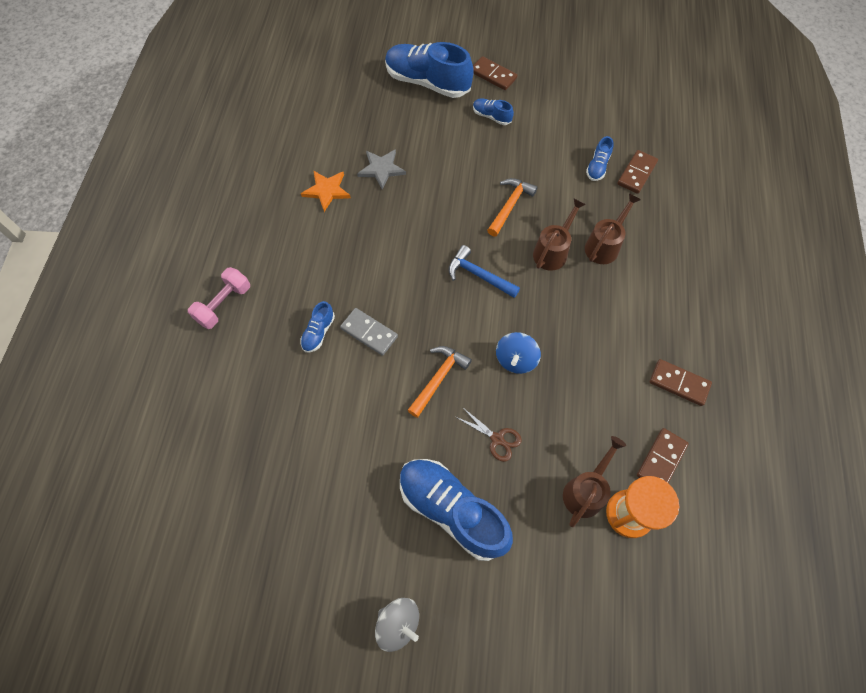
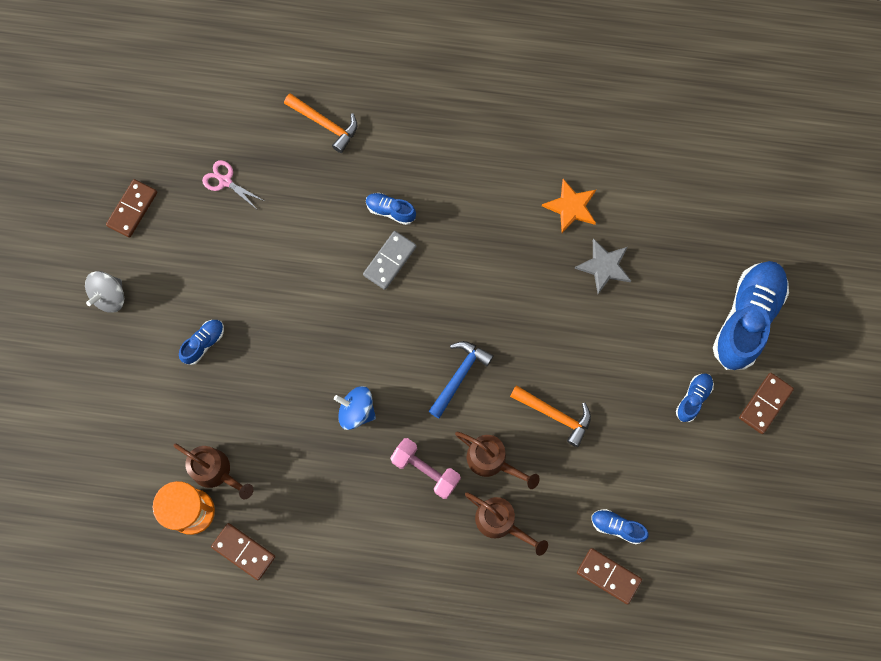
camera: 90 degrees right, 10 degrees up
(224, 304) = (423, 115): pink dumbbell -> pink dumbbell (425, 470)
(271, 495) = (225, 181): none -> pink scissors
(438, 378) = (337, 331): orange hammer -> orange hammer (325, 124)
(452, 510) = (204, 343): blue shoe -> blue shoe, size x0.46
(497, 439) = (271, 388): brown scissors -> none
(679, 383) = (326, 584): brown domino -> brown domino (132, 209)

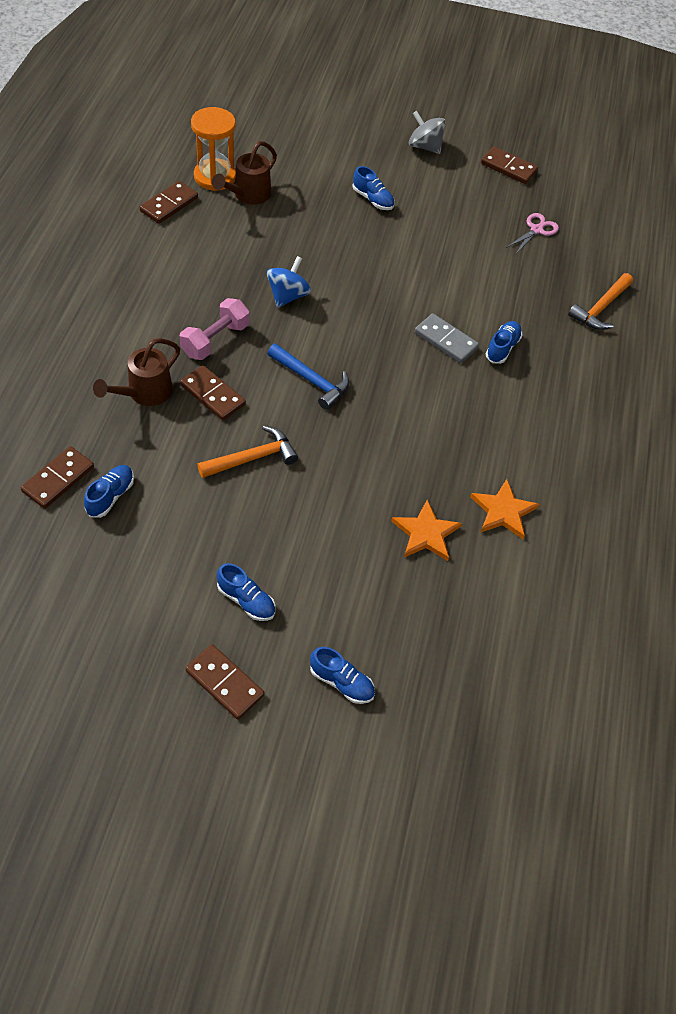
camera: 90 degrees right, 20 degrees down
(492, 461) = (212, 395): brown watering can -> brown domino
(555, 415) = (252, 458): orange hammer -> orange hammer turned 150 degrees counterclockwise
(604, 266) = (425, 533): grey star -> orange star
(747, 319) = (341, 682): blue shoe -> blue shoe, size x0.46

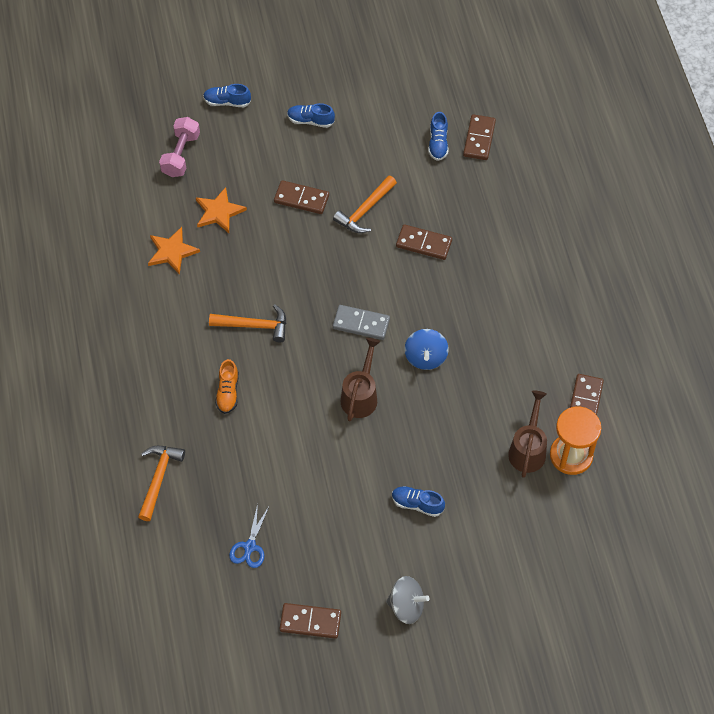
camera: 160 degrees right, 5 degrees up
(144, 393) = (471, 222): brown watering can -> brown watering can (361, 395)
(215, 340) = (453, 289): pink dumbbell -> pink dumbbell (181, 155)
(225, 683) = (294, 73): brown domino -> brown domino (301, 199)
(311, 380) = (361, 289): blue hammer -> none
(445, 395) = (254, 325): none -> orange hammer
(446, 340) = (277, 377): grey domino -> grey domino (361, 324)
(502, 348) = (228, 392): blue shoe -> orange shoe
(536, 230) = (250, 546): pink scissors -> blue scissors

